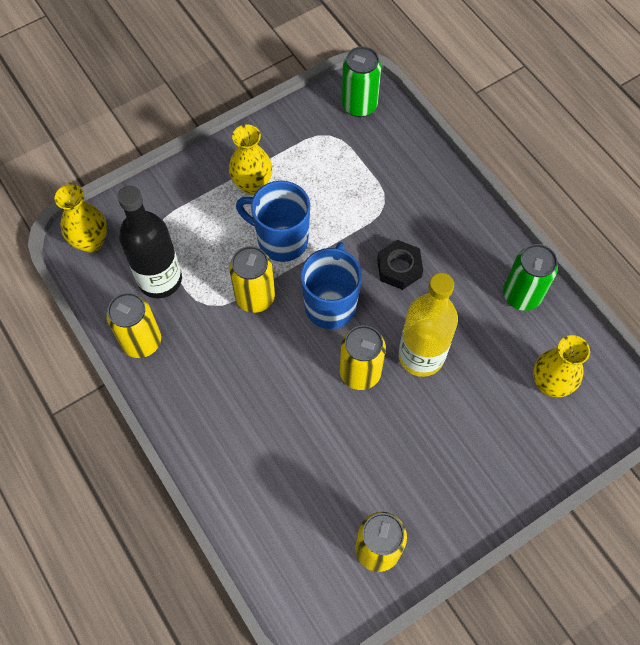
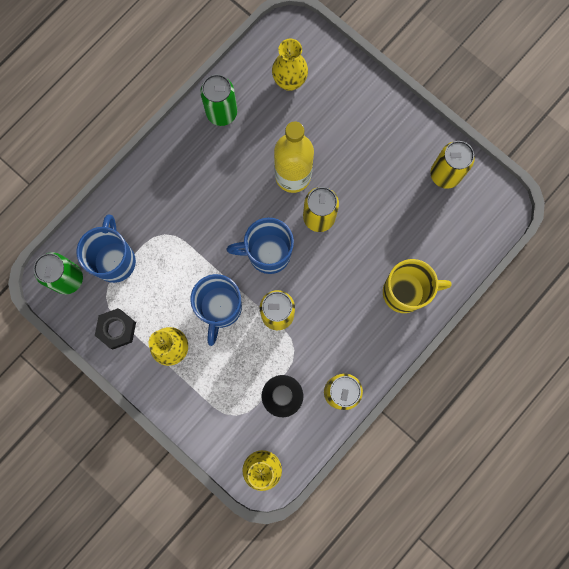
camera: 105 degrees left, 15 degrees up
(235, 450) = (405, 292): none -> yellow mug
(367, 151) = (115, 260): none -> blue mug
(399, 268) = (222, 209): black nut -> black nut (117, 329)

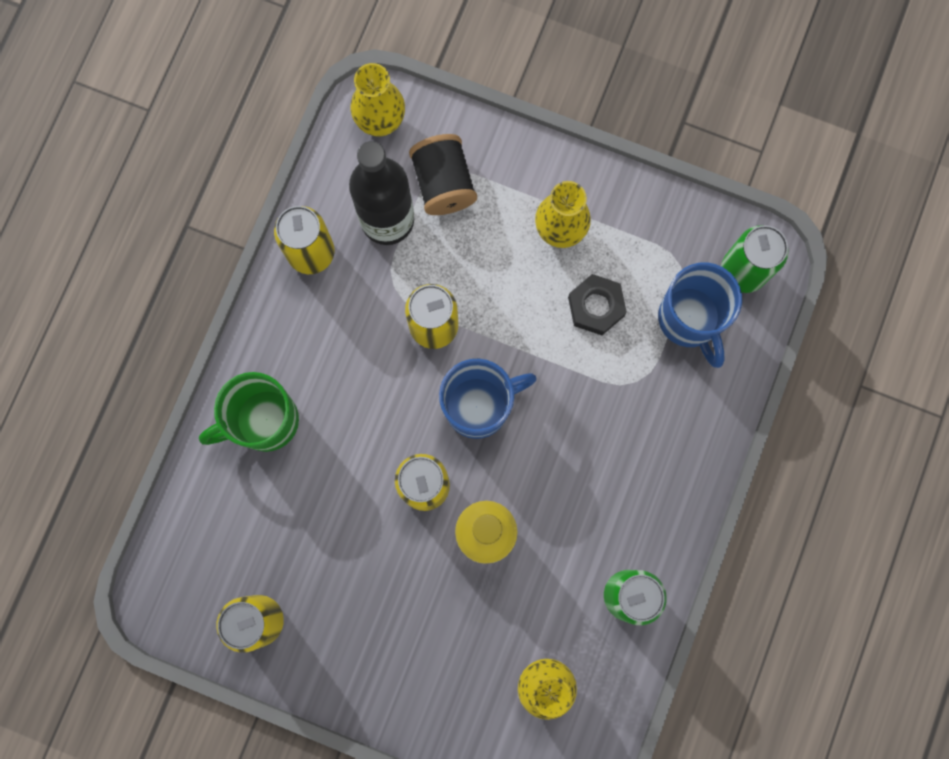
camera: 160 degrees right, 0 degrees up
(117, 329) = (646, 228): black nut -> black nut (596, 307)
(220, 308) = (516, 306): blue mug -> none
(236, 408) = (443, 183): none -> black spool
(405, 292) = (264, 421): yellow mug -> green mug

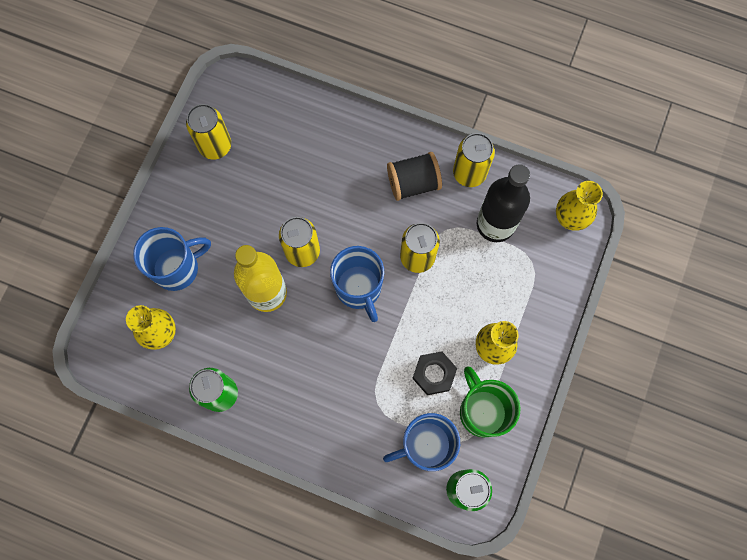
camera: 90 degrees right, 5 degrees down
(264, 421) = (349, 145): green mug -> green mug (482, 411)
(443, 183) = (525, 263): black spool -> black spool (413, 183)
(448, 666) = (177, 268): none -> blue mug

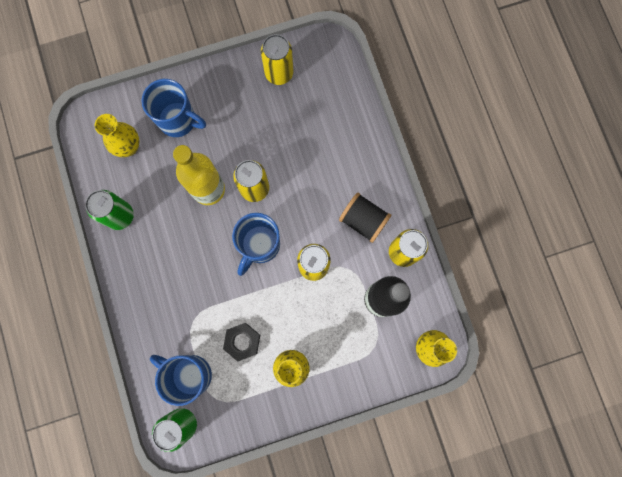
camera: 50 degrees right, 5 degrees up
(482, 411) = (243, 394): green mug -> none

